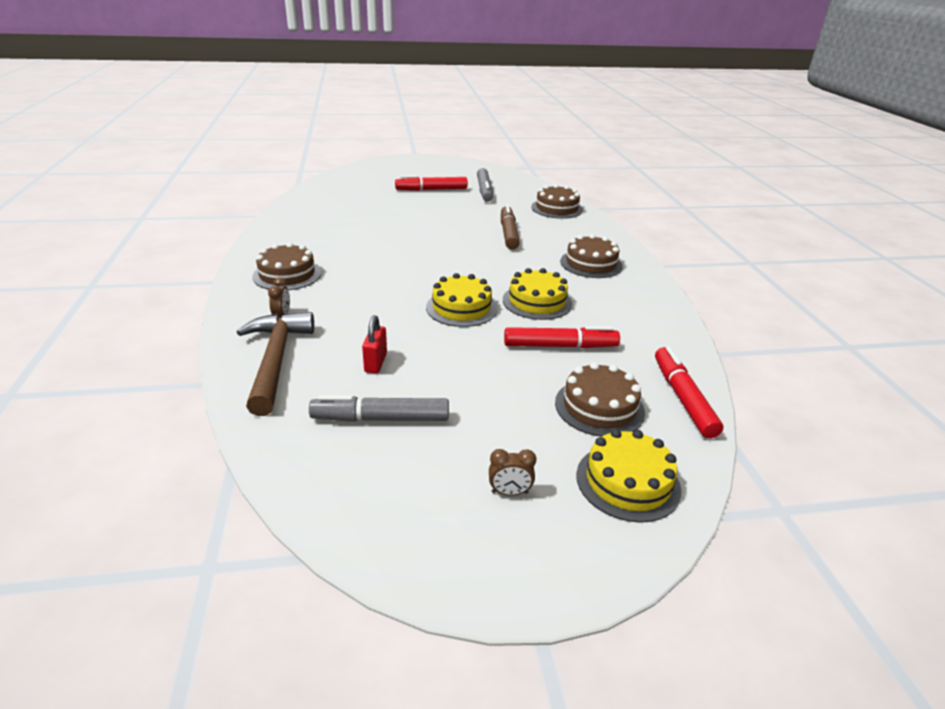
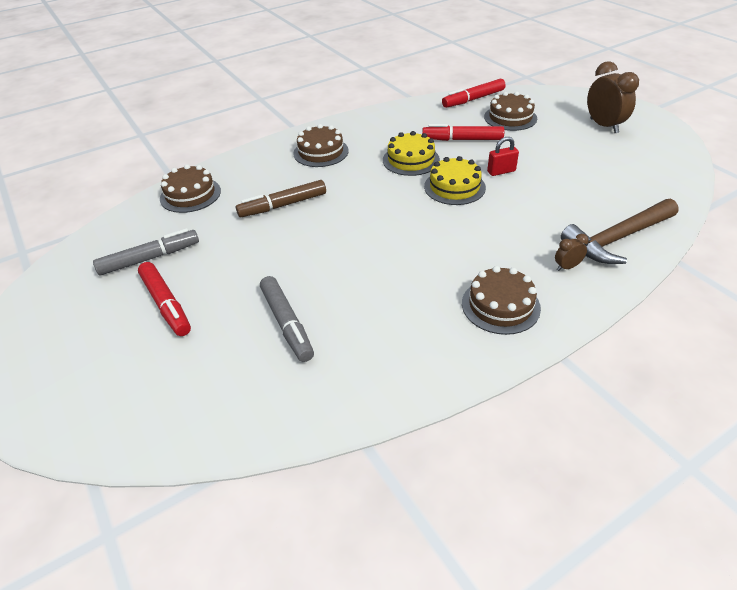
camera: 110 degrees left, 10 degrees up
(375, 363) = (564, 196): red padlock -> red padlock (501, 171)
(381, 419) = (608, 174): grey marker -> grey marker (287, 323)
(509, 492) = (603, 126): brown clock -> brown clock, size x2.11
(559, 346) = (462, 139): red marker -> red marker turned 60 degrees counterclockwise
(628, 482) = (557, 103): yellow cake -> none

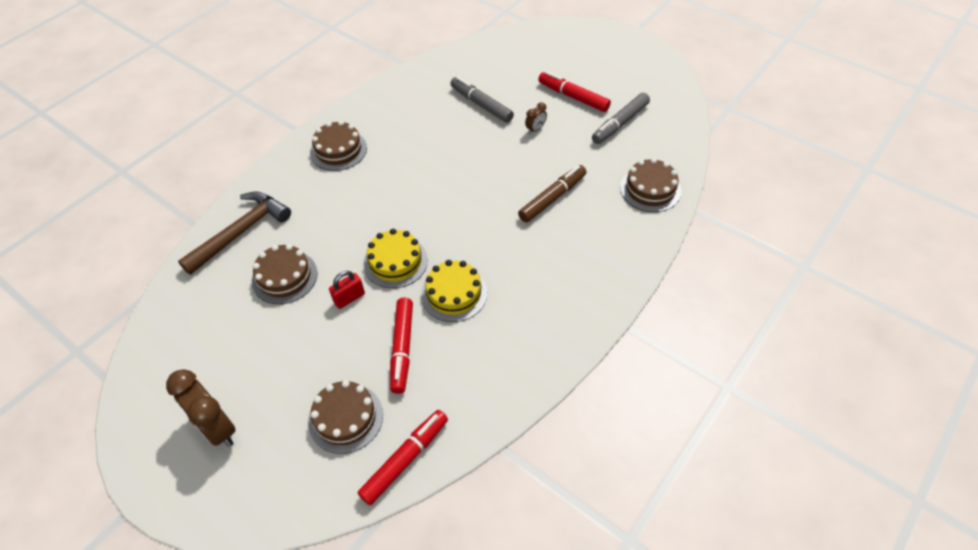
camera: 160 degrees right, 10 degrees up
(321, 152) = (562, 282): brown cake -> brown cake (284, 277)
(462, 139) = (402, 348): red marker -> red marker turned 105 degrees clockwise
(567, 267) = (288, 193): brown clock -> brown clock (535, 129)

